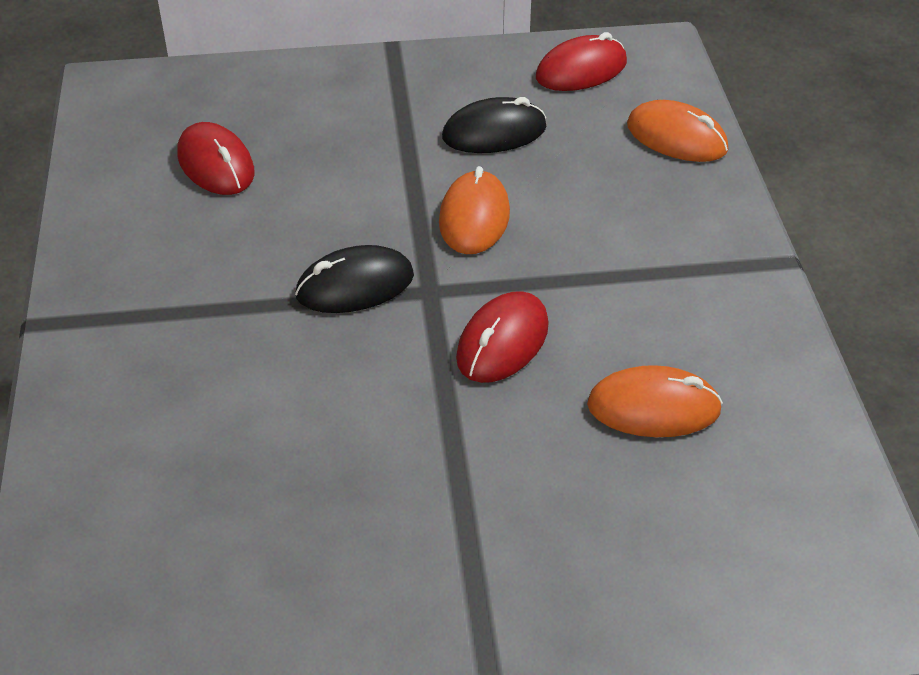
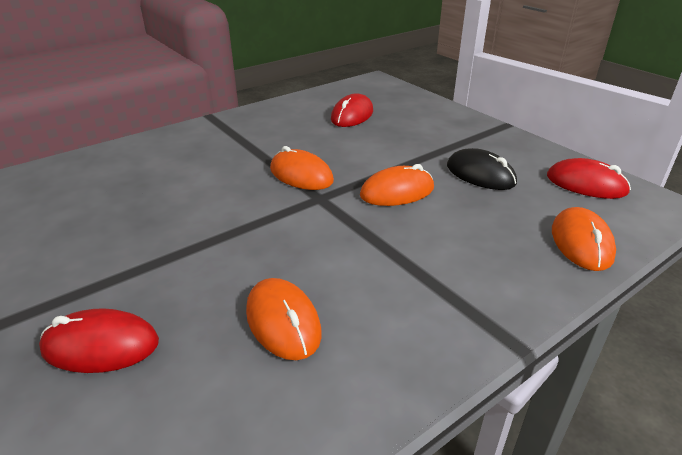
camera: 60 degrees right, 10 degrees down
(355, 285) = (301, 175): black mouse -> orange mouse
(502, 342) = (297, 236): red mouse -> red mouse (101, 346)

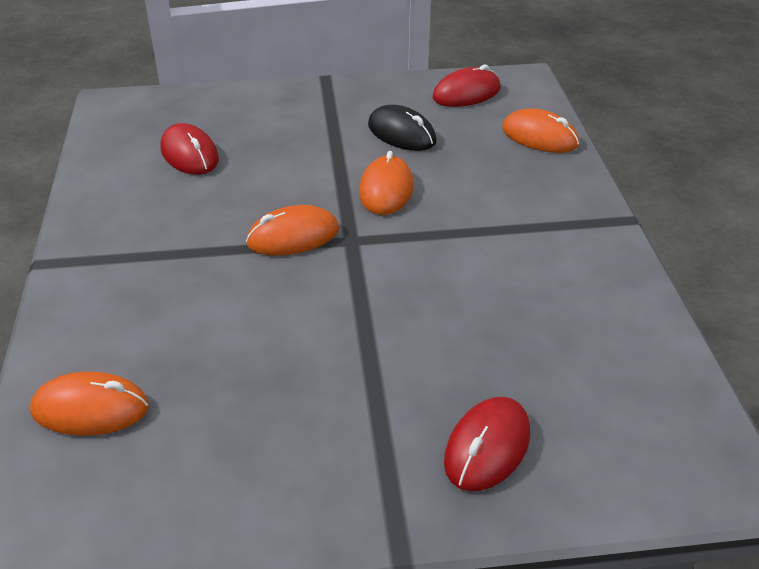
camera: 60 degrees left, 5 degrees up
(283, 322) = (529, 323): orange mouse -> orange mouse (90, 409)
(480, 174) = (401, 133): black mouse -> black mouse turned 60 degrees clockwise

